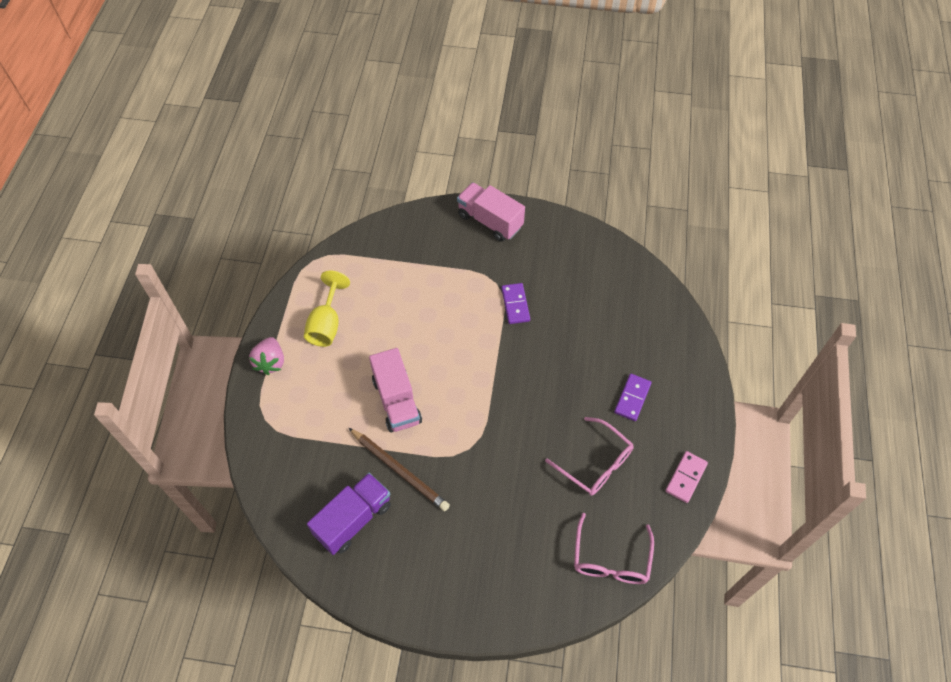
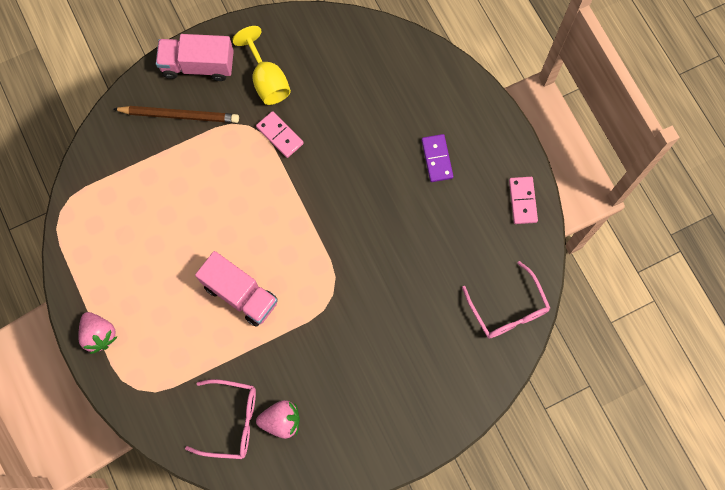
camera: 35 degrees left, 15 degrees up
(326, 324) = (123, 265): yellow goblet -> yellow goblet (267, 80)
(353, 520) = (281, 421): purple truck -> pink strawberry
(399, 470) = (288, 353): brown pencil -> brown pencil (179, 115)
(515, 304) = (280, 135): purple domino -> pink domino
(595, 463) = (444, 237): pink glasses -> pink glasses (231, 421)

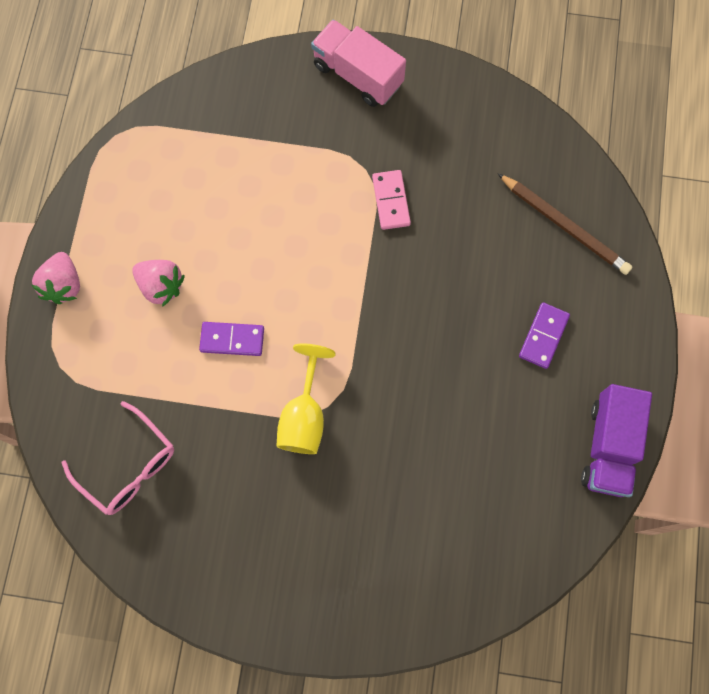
camera: 35 degrees right, 0 degrees up
(179, 115) = (302, 114): brown pencil -> brown pencil (564, 225)
(240, 294) = (232, 340): pink truck -> purple domino
(267, 80) = (418, 135): yellow goblet -> yellow goblet (304, 416)
(281, 421) = (178, 503): pink strawberry -> pink strawberry (161, 286)
(508, 309) = (507, 555): pink glasses -> none
(522, 201) = (608, 446): pink domino -> purple truck

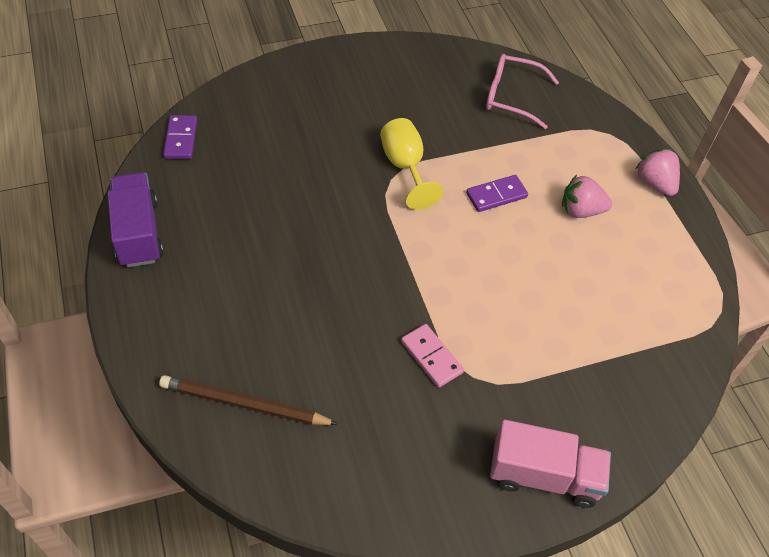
camera: 150 degrees right, 20 degrees down
(543, 336) = (228, 295): purple domino -> purple domino (181, 139)

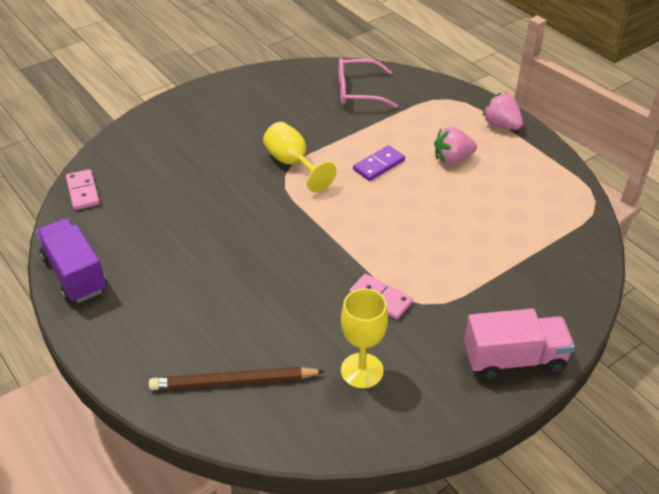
camera: 15 degrees left, 10 degrees down
(181, 139) = (83, 191): purple domino -> pink domino
(377, 435) = (362, 370): none -> yellow goblet

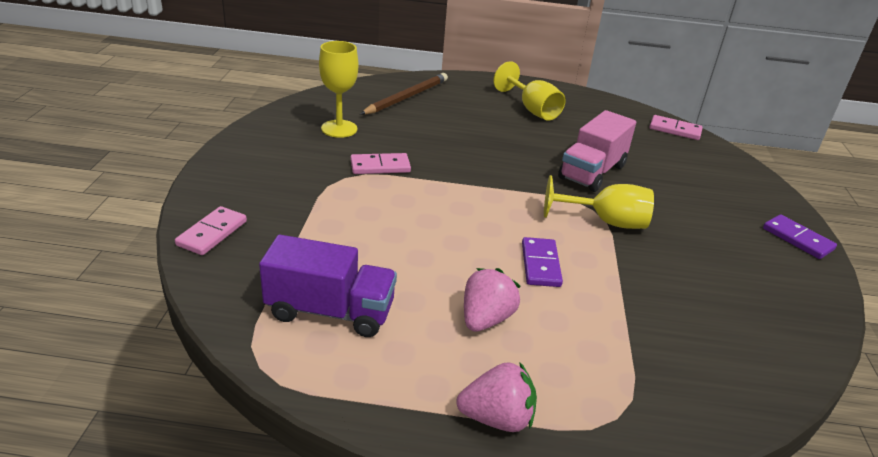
camera: 130 degrees right, 10 degrees down
(75, 274) = (576, 97): purple truck -> purple truck (330, 311)
(147, 285) = (532, 109): none -> yellow goblet
(205, 95) = (797, 239): none -> purple domino
(358, 91) = (715, 345): pink glasses -> none
(514, 359) = (233, 176): pink truck -> pink truck (592, 172)
(569, 305) = (212, 233): none -> pink domino

